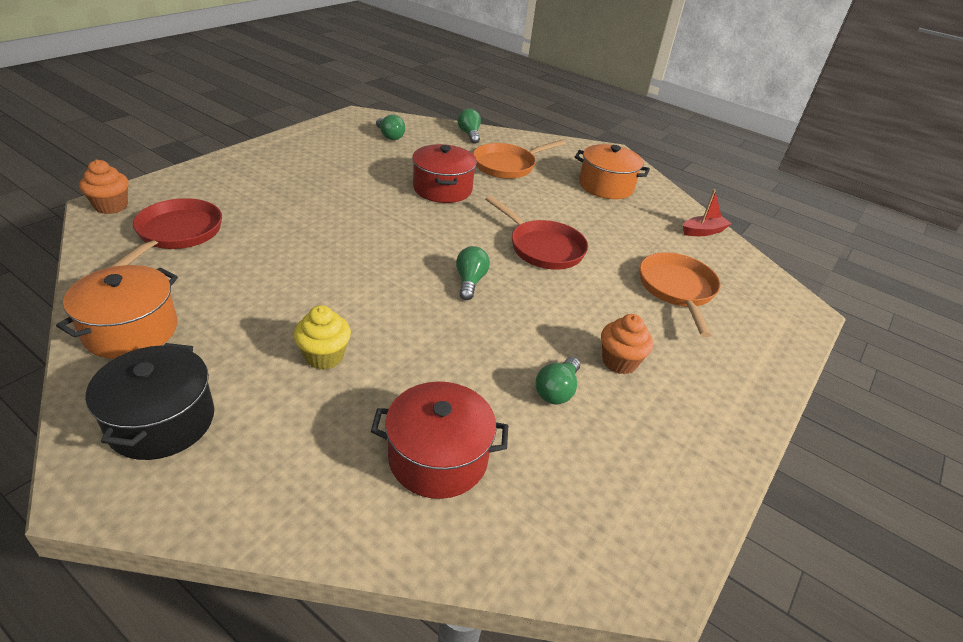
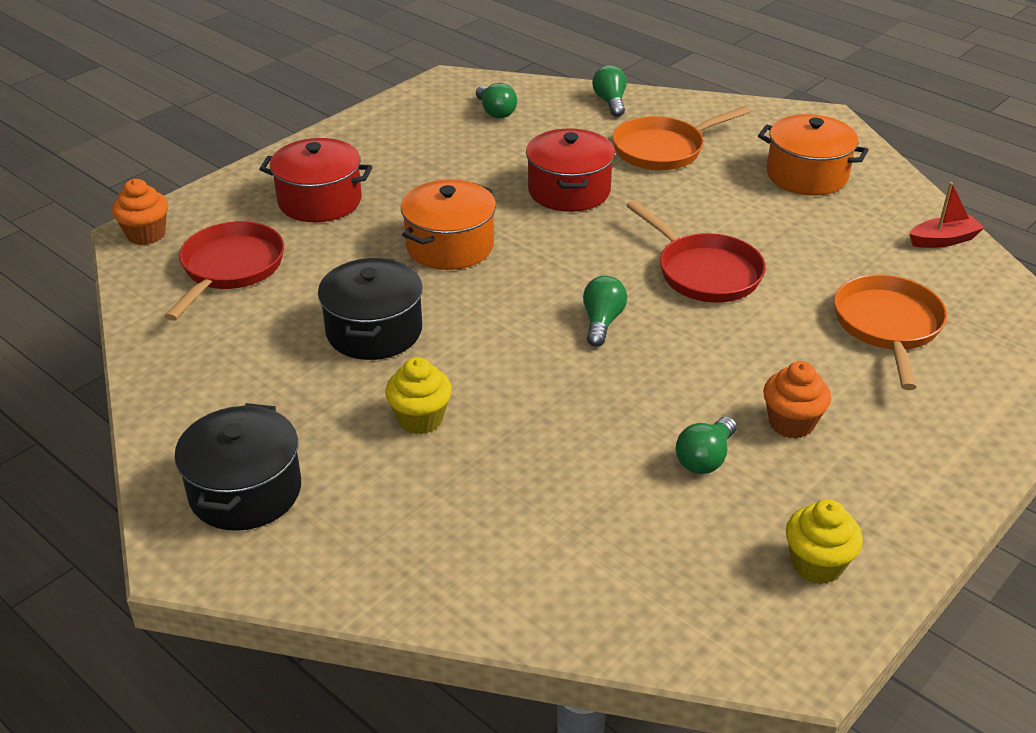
camera: 10 degrees right, 0 degrees up
(131, 330) = (196, 390): orange pot -> orange pot (450, 246)
(290, 284) = (374, 331): none -> black pot
(438, 458) = (555, 533): red pot -> red pot (320, 201)
(656, 483) = (817, 564): none -> yellow cupcake

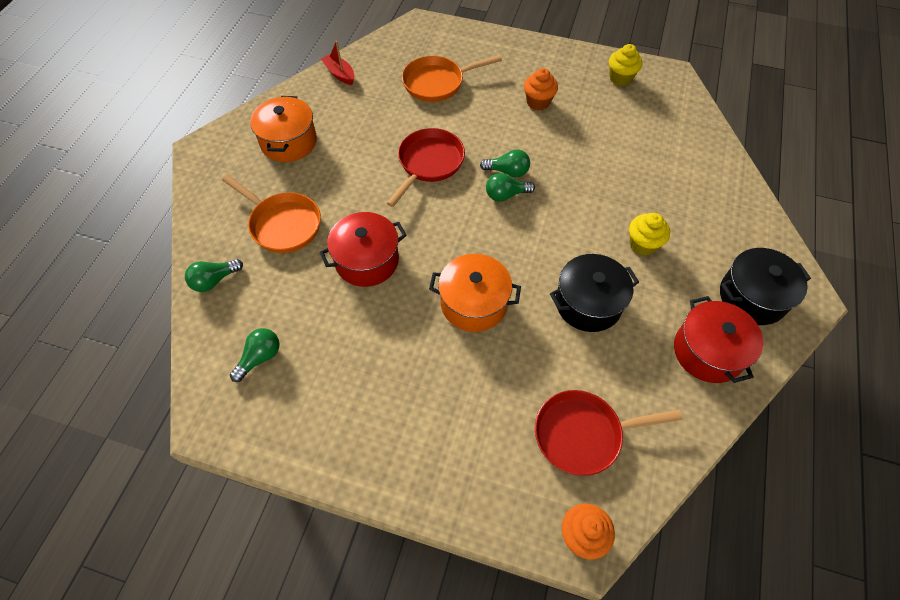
camera: 115 degrees left, 20 degrees up
(320, 201) = (462, 422): red pot -> red pot (708, 351)
(705, 458) = (584, 125): green light bulb -> green light bulb (507, 171)

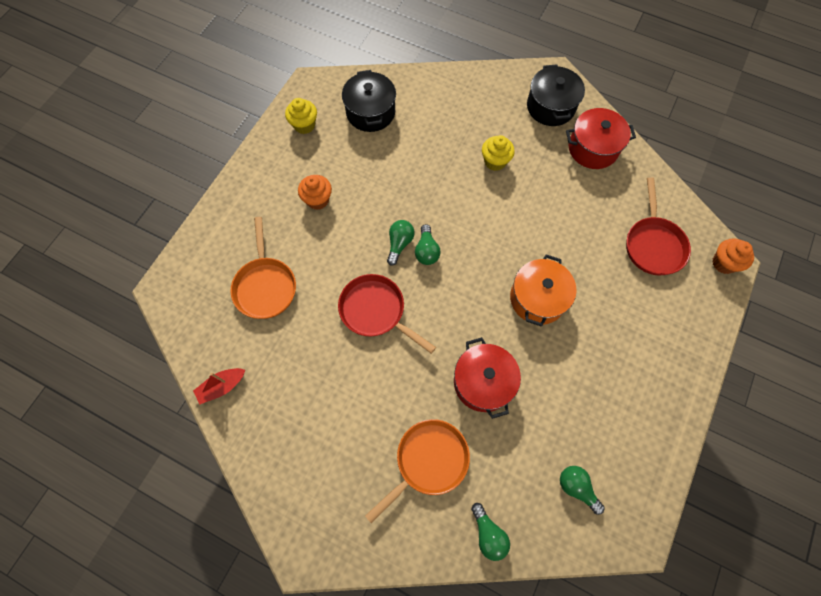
camera: 80 degrees left, 10 degrees up
(289, 142) = (315, 450): orange pot -> none
(588, 303) = (546, 214): black pot -> black pot (370, 112)

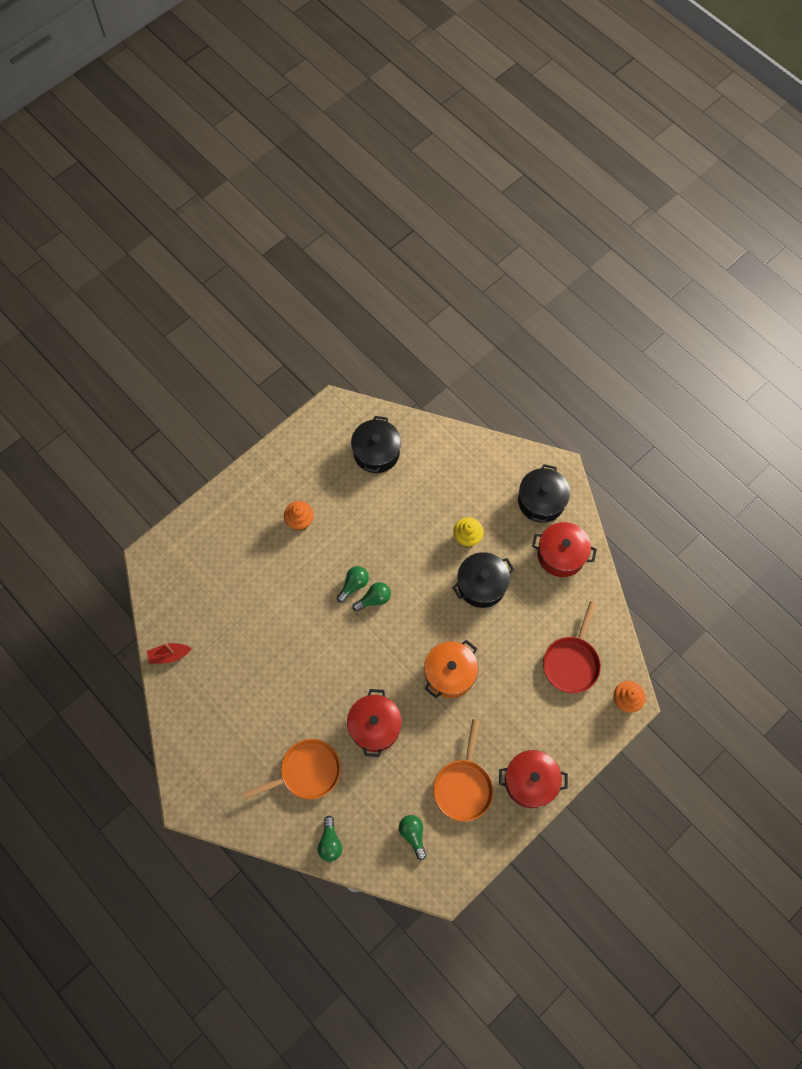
camera: 20 degrees right, 0 degrees up
(265, 286) = (230, 583): orange pan -> orange pan (463, 786)
(304, 125) = (314, 446): yellow cupcake -> none
(376, 311) = (312, 636): red pan -> none
(426, 251) = (374, 599): green light bulb -> green light bulb turned 135 degrees counterclockwise
(529, 201) = (481, 585): none -> black pot
(672, 380) = (530, 781): none -> red pot

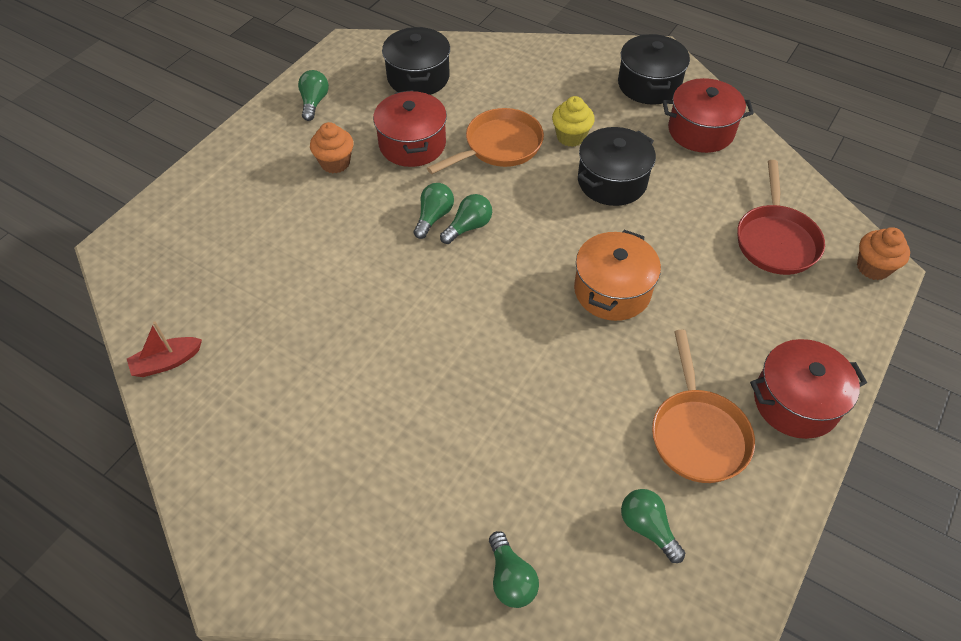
camera: 15 degrees left, 15 degrees down
(297, 460) = (314, 102): none -> green light bulb
(306, 772) = (436, 476): orange pan -> orange pan (499, 146)
(375, 726) = (526, 384): red pot -> red pot (412, 144)

